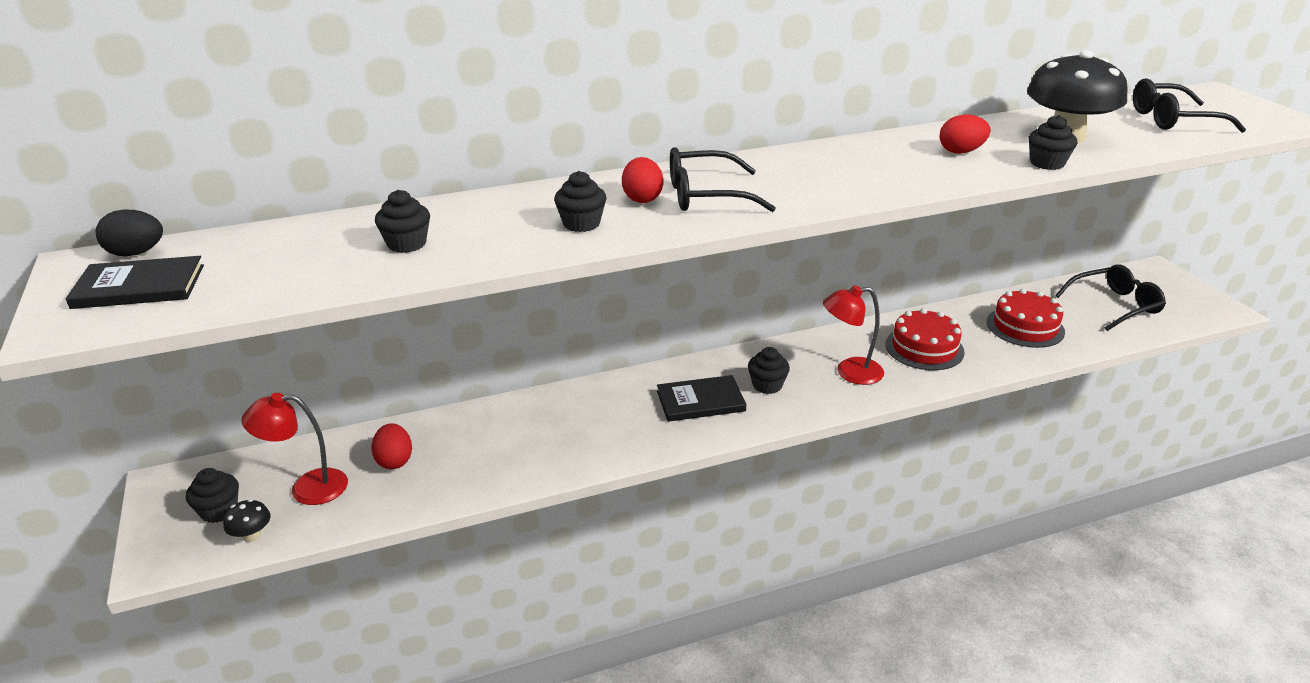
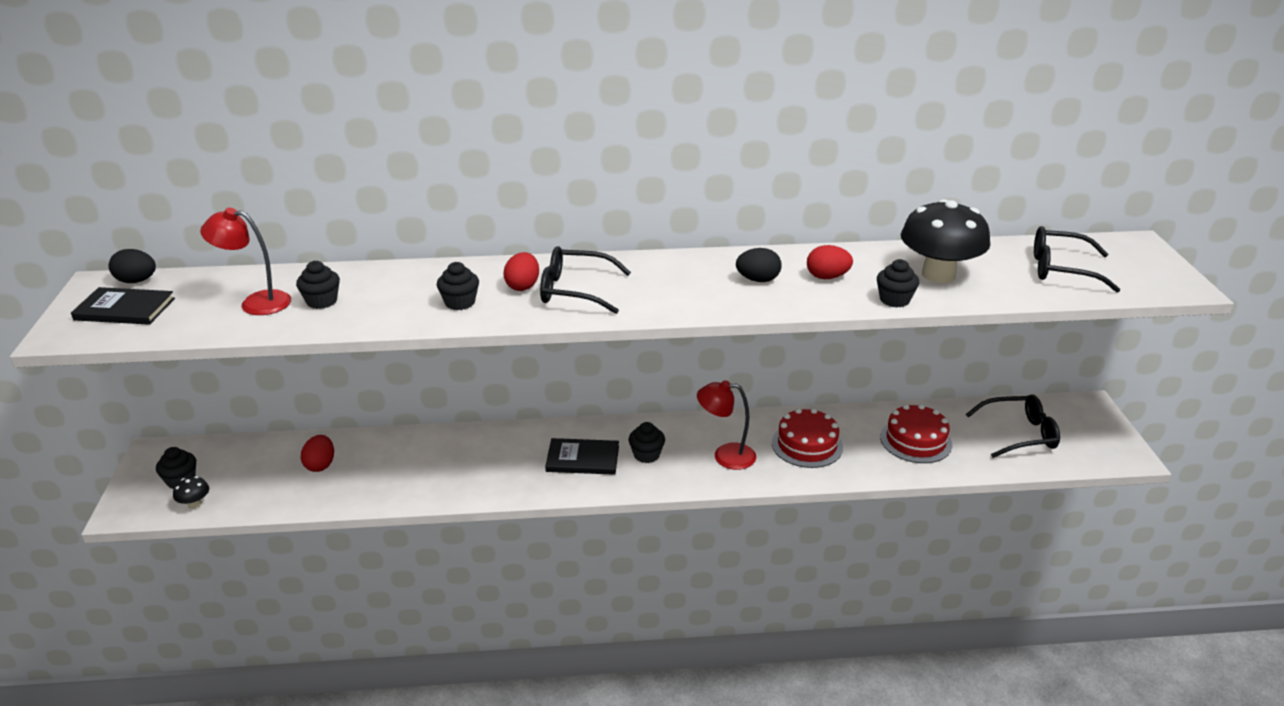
camera: 15 degrees right, 0 degrees up
(307, 488) = (248, 475): red lamp -> red lamp (256, 302)
(893, 162) = (758, 280): none -> black egg

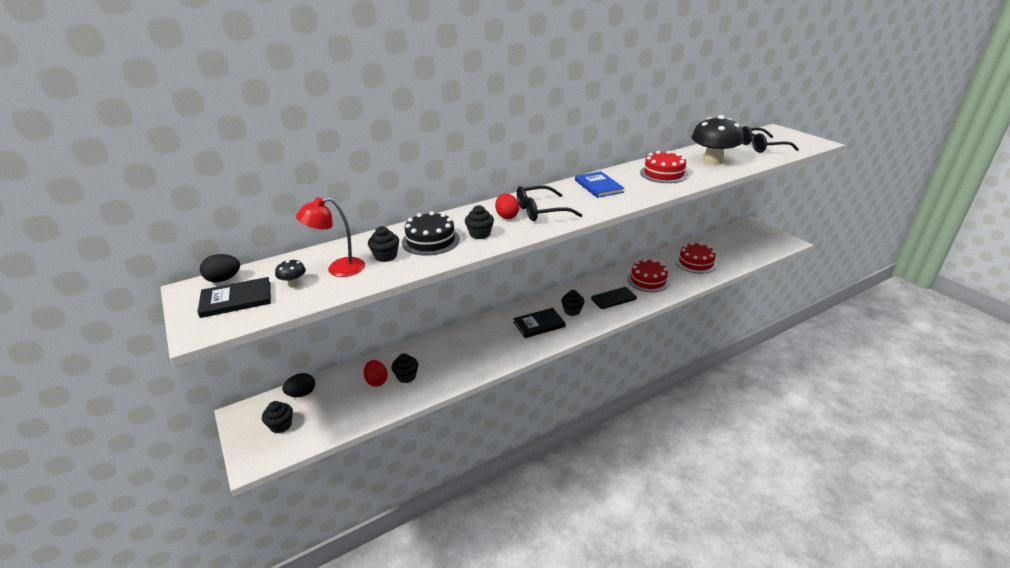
camera: 25 degrees left, 0 degrees up
(195, 504) = (306, 437): black mushroom -> black mushroom (293, 283)
(393, 295) = (430, 240): none -> black cake
(702, 273) = (598, 186): none -> blue book
(725, 456) = (613, 298): red lamp -> black phone
(758, 280) = (631, 183): black egg -> black egg (301, 394)
(827, 277) = (663, 173): red egg -> red cake
(894, 300) = (709, 176): black cupcake -> black cupcake (406, 376)
(1019, 434) = (737, 246): black glasses -> none

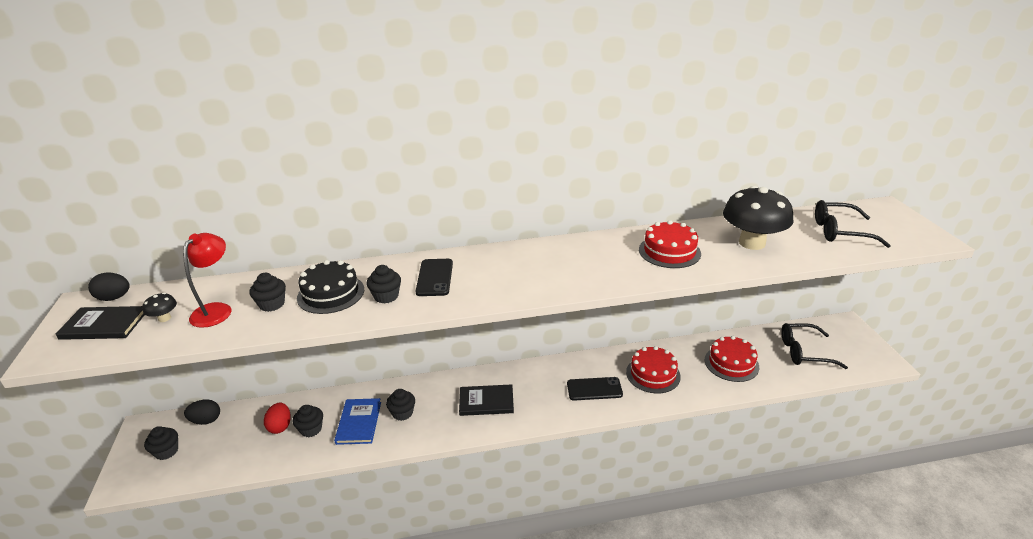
camera: 20 degrees right, 0 degrees up
(338, 269) = (216, 310): red lamp -> red lamp turned 105 degrees clockwise
(507, 216) = (435, 277): red egg -> black phone
(540, 211) = (477, 278): black glasses -> black glasses (804, 352)
(572, 311) = (534, 394): black cupcake -> black cupcake (402, 413)
(598, 186) = (573, 255): blue book -> blue book (359, 422)

